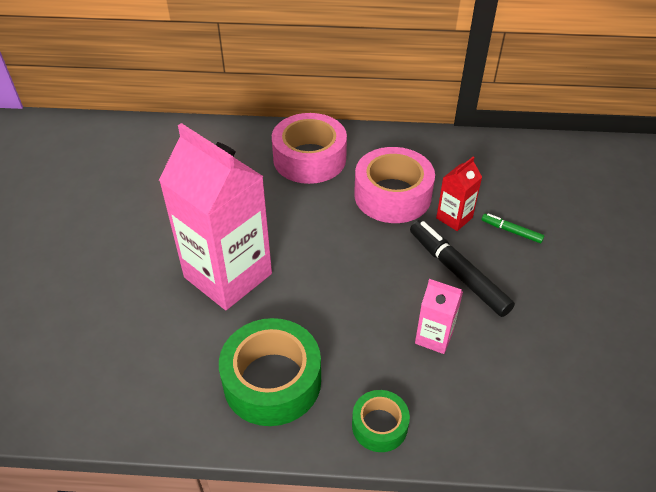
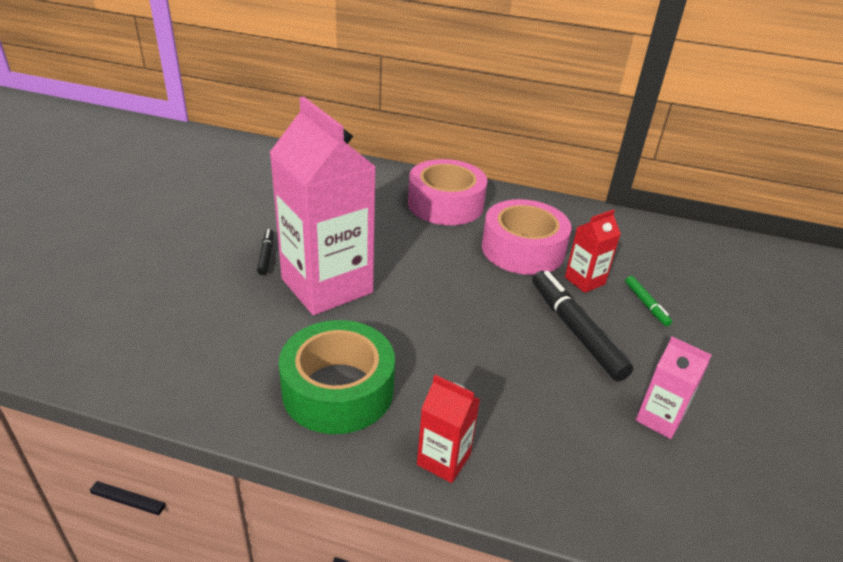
camera: 10 degrees right, 10 degrees down
(160, 254) = (266, 255): none -> black marker
(379, 425) = (443, 460): green tape -> red carton
(434, 337) = (532, 386): pink carton -> pink carton (659, 418)
(511, 231) = (646, 304): green marker -> green marker turned 150 degrees counterclockwise

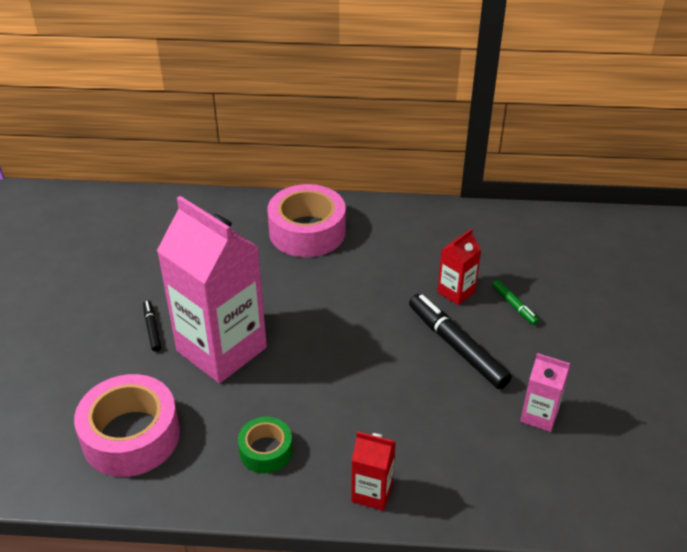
camera: 10 degrees left, 5 degrees up
(338, 390) = (266, 451): green tape -> green tape, size x0.54
(523, 249) = (393, 269): pink tape -> pink tape (131, 436)

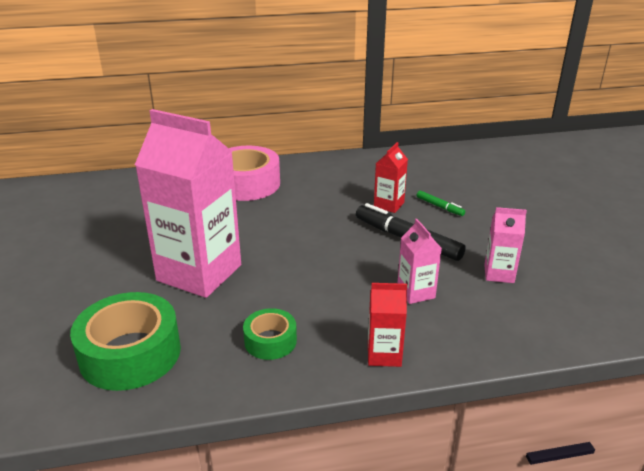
camera: 15 degrees left, 10 degrees down
(131, 436) = (130, 353): pink tape -> green tape
(152, 329) = (126, 268): black marker -> none
(436, 422) = (416, 292): none -> pink carton

